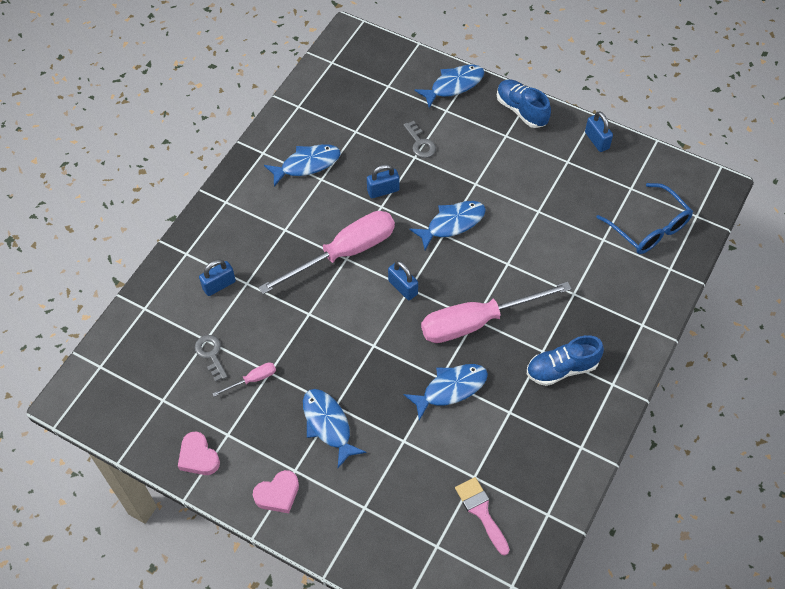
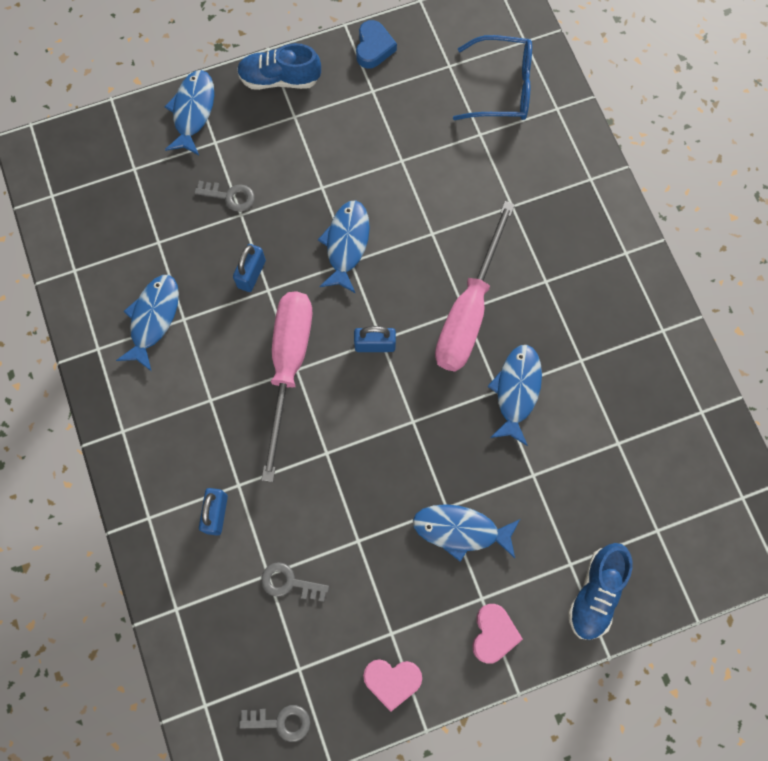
camera: 50 degrees left, 15 degrees up
(123, 414) = (281, 722): none -> grey key
(252, 380) = (352, 563): pink screwdriver -> none
(481, 511) = (655, 465): pink brush -> none
(562, 368) = (576, 281): blue shoe -> blue shoe (595, 593)
(596, 140) = (373, 48): blue padlock -> blue heart

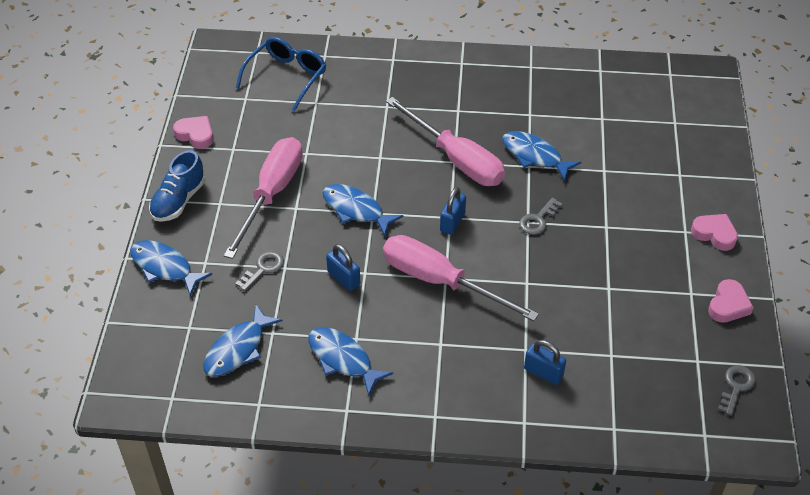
camera: 65 degrees left, 25 degrees down
(289, 582) = (624, 343): grey key -> grey key (538, 220)
(328, 156) = (271, 194): none -> pink screwdriver
(373, 48) = (195, 135): blue heart -> pink heart
(460, 530) = (627, 224): blue fish -> blue fish (238, 349)
(595, 593) = (706, 169): blue shoe -> none

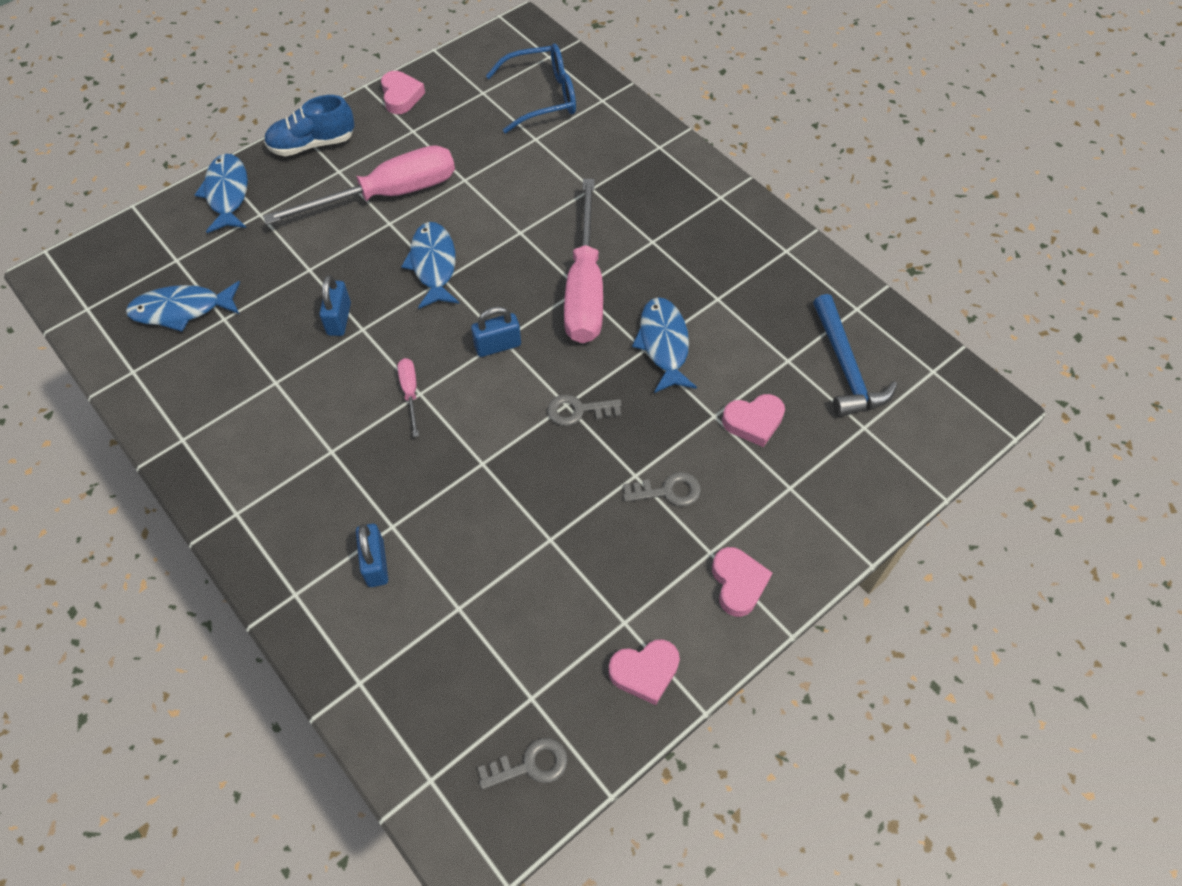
camera: 45 degrees right, 10 degrees up
(263, 269) = (292, 256): grey key -> grey key (668, 491)
(343, 359) = (240, 391): blue fish -> none
(440, 281) = (410, 393): pink screwdriver -> pink screwdriver, size x0.42
(625, 159) = (753, 422): none -> pink heart
(632, 102) = (845, 367): none -> blue hammer

